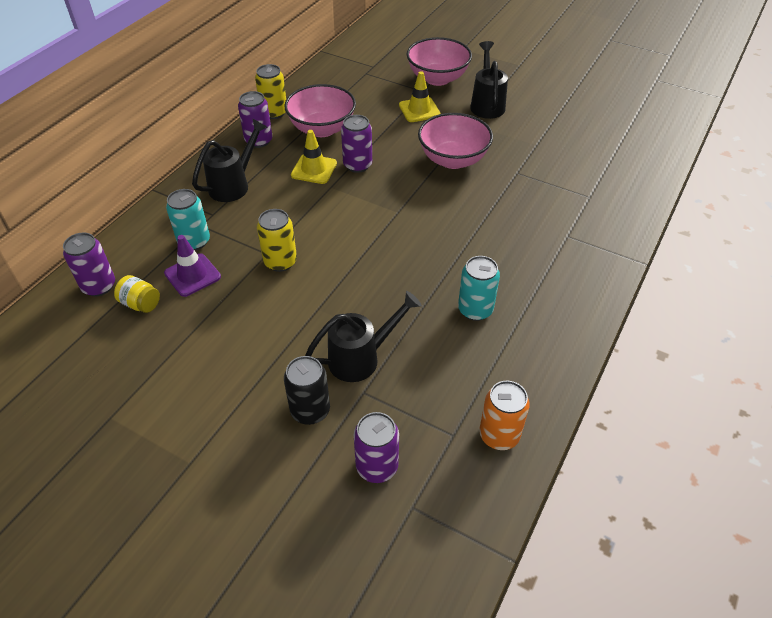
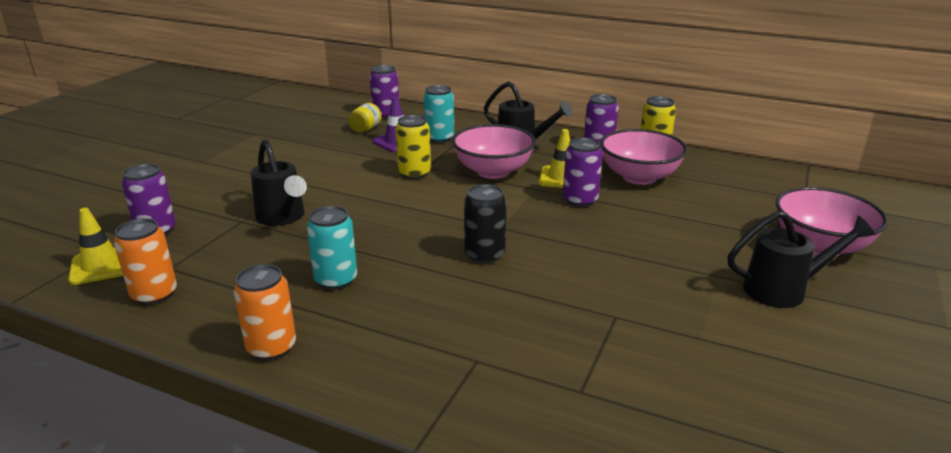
camera: 85 degrees right, 20 degrees down
(310, 410) = (231, 199): black can -> black can (484, 255)
(419, 110) = (724, 234): yellow traffic cone -> yellow traffic cone (101, 266)
(453, 159) = (621, 262): pink bowl -> pink bowl (493, 171)
(566, 340) = (271, 347): none -> orange can

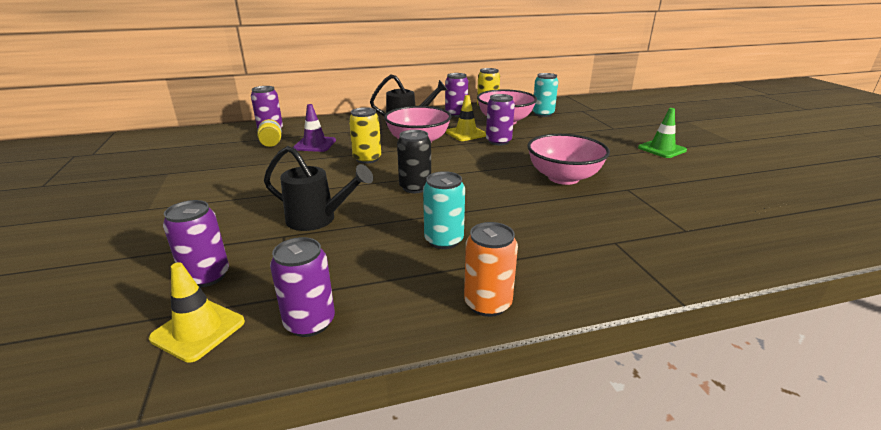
camera: 40 degrees left, 0 degrees up
(154, 294) = (309, 322): orange can -> purple can
(439, 138) = (343, 134): turquoise can -> turquoise can (542, 114)
(484, 255) = (505, 187): black can -> black can (415, 187)
(783, 290) = (661, 149): black watering can -> green traffic cone
(820, 246) = (637, 127): pink bowl -> pink bowl (563, 178)

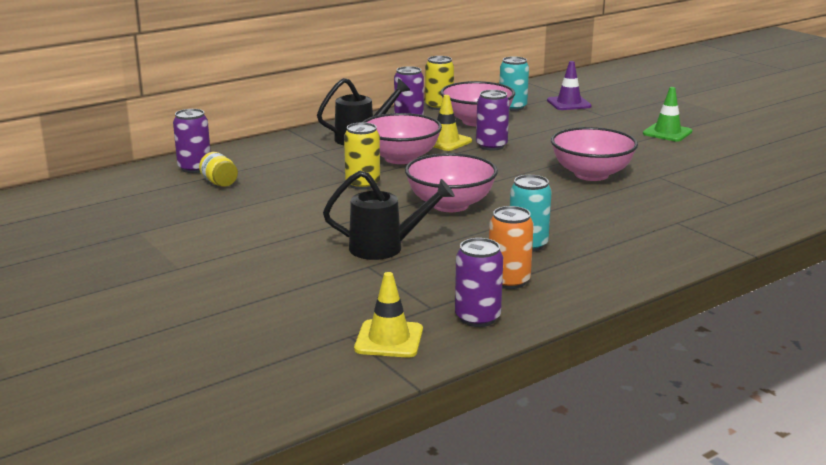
camera: 20 degrees left, 5 degrees down
(206, 276) = (339, 307): purple can -> none
(315, 144) = (277, 177): purple traffic cone -> purple traffic cone (569, 103)
(415, 187) = (450, 205): black can -> pink bowl
(487, 303) = (608, 281): orange can -> orange can (508, 281)

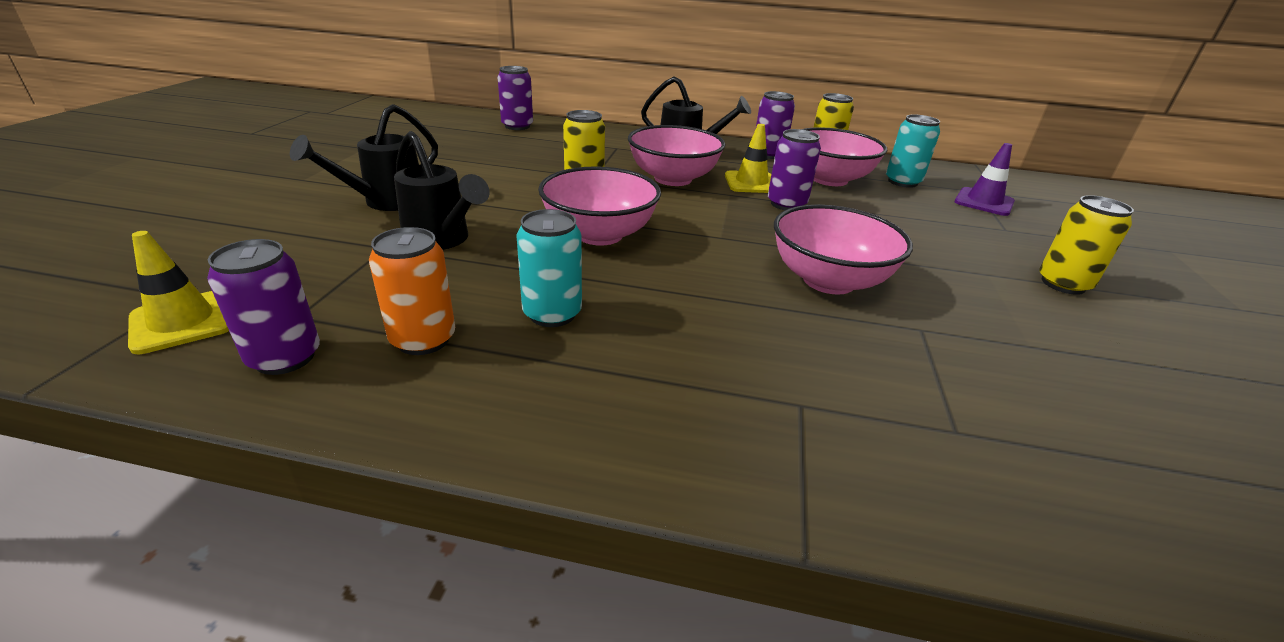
camera: 45 degrees right, 10 degrees up
(219, 183) = (500, 140): yellow jar -> none
(286, 249) = (386, 202): none -> black watering can
(667, 133) = (1063, 284): green traffic cone -> yellow can

